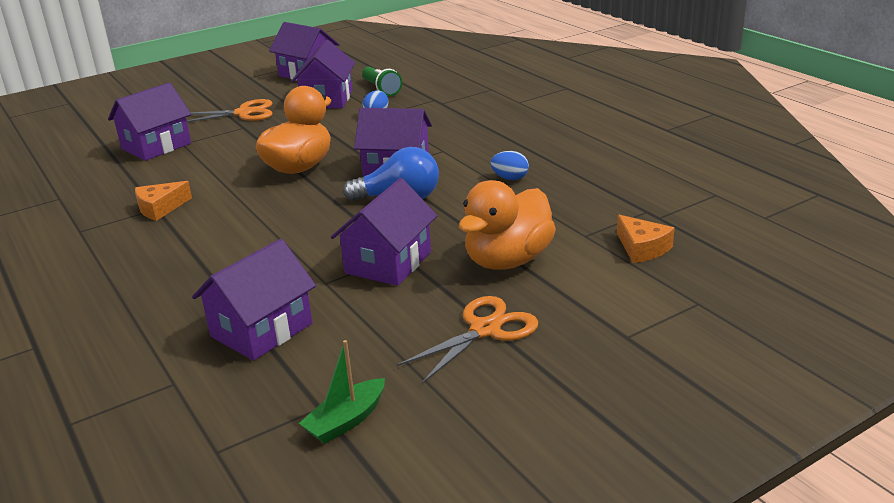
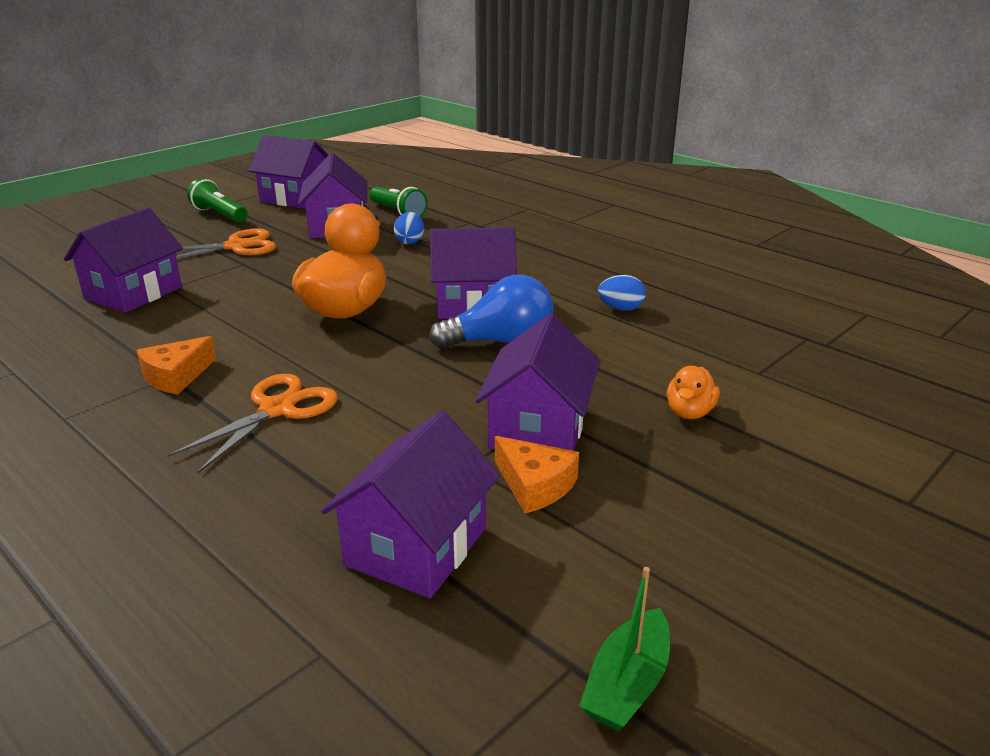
camera: 15 degrees left, 0 degrees up
(243, 86) = (219, 215): none -> green flashlight
(485, 330) = (727, 512): orange scissors -> orange scissors (277, 409)
(508, 260) = (689, 412): orange duck -> orange duck, size x0.48
(642, 248) = (837, 384): orange cheese -> orange cheese (535, 485)

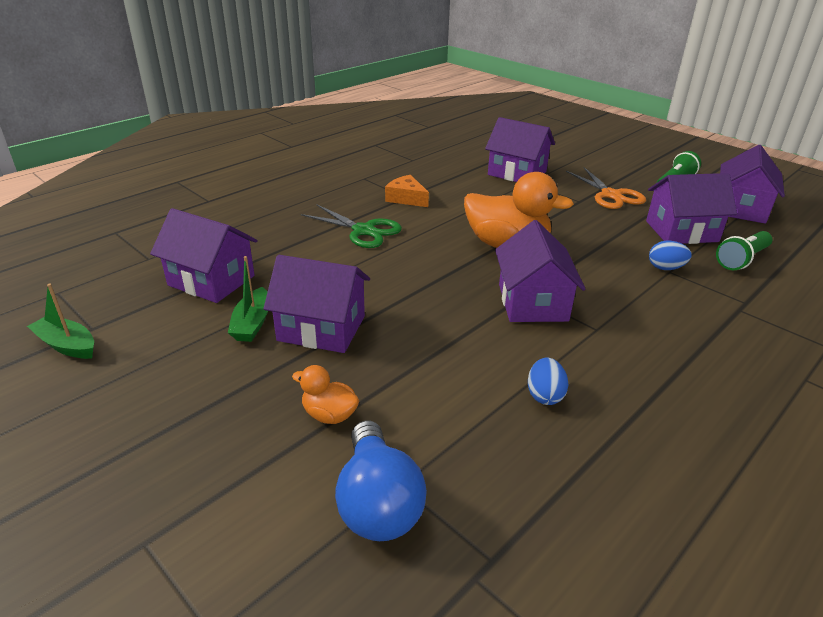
camera: 90 degrees right, 5 degrees up
(277, 409) = (363, 231): orange scissors -> green scissors
(500, 342) = (460, 315): blue light bulb -> blue light bulb (377, 502)
(535, 485) = (252, 323): orange cheese -> green boat

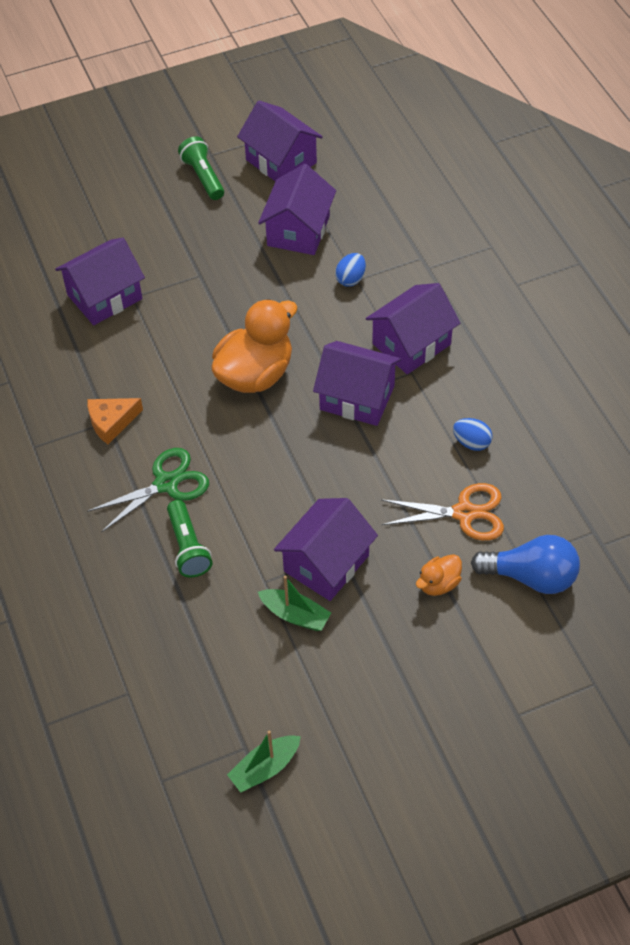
camera: 65 degrees left, 20 degrees up
(211, 280) = (203, 638): purple house -> purple house (411, 344)
(611, 195) = (201, 243): orange scissors -> orange scissors (464, 513)
(741, 259) = (363, 219): green flashlight -> green flashlight (188, 547)

